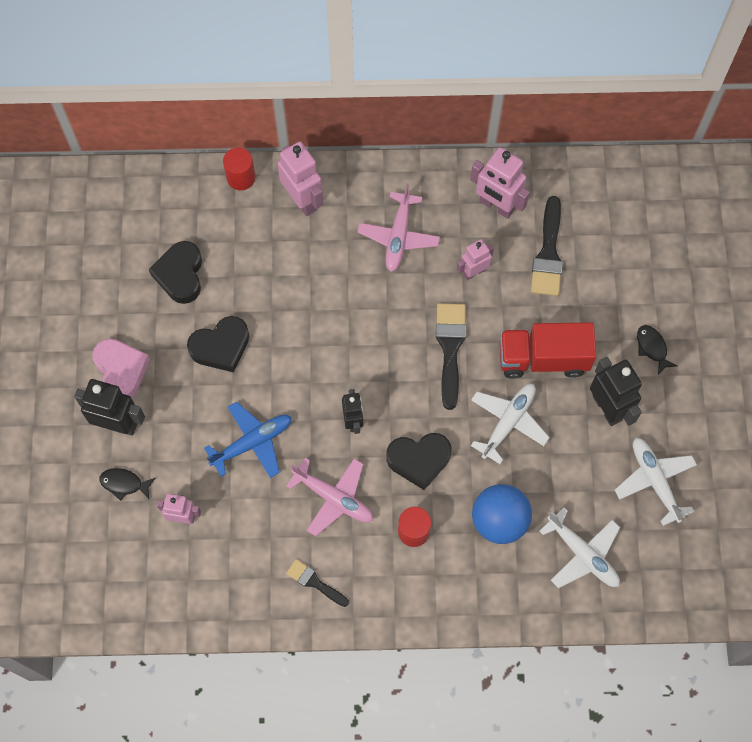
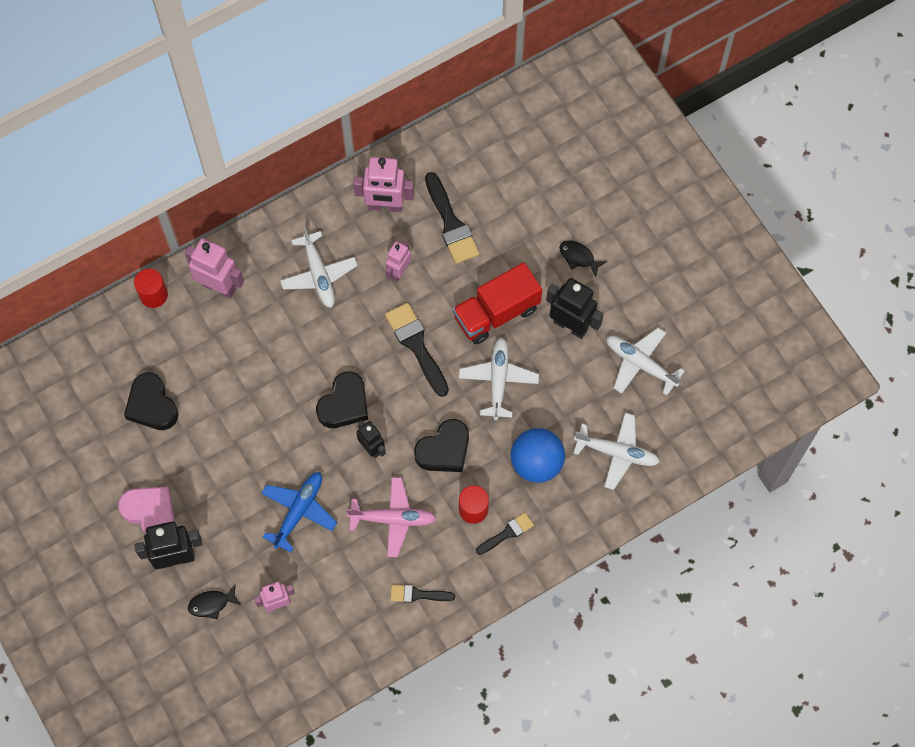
camera: 30 degrees left, 0 degrees up
(221, 347) = (224, 447): black heart -> black heart (344, 404)
(398, 236) = (319, 275): pink plane -> white plane
(432, 572) = (507, 533): none -> black brush

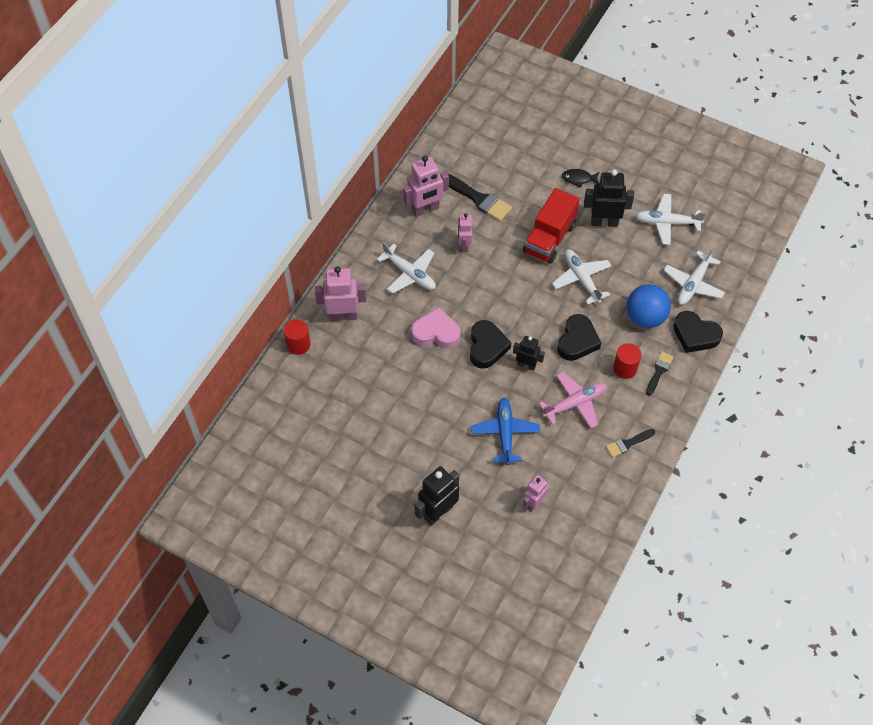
camera: 30 degrees left, 10 degrees down
(150, 513) = (397, 491): pink heart -> pink heart (436, 333)
(152, 405) = (348, 418): black heart -> black heart (695, 335)
(211, 604) = (486, 529): black fish -> none
(416, 345) = (510, 285): black brush -> none
(617, 453) = (693, 284): white plane -> white plane turned 135 degrees clockwise

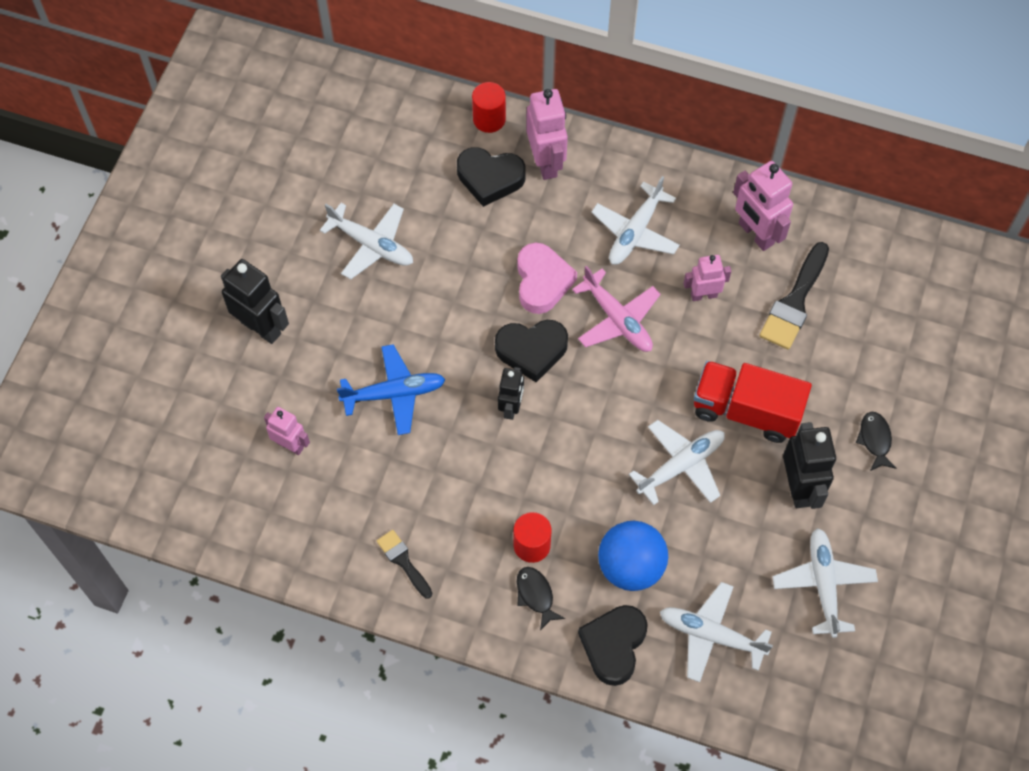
camera: 80 degrees right, 5 degrees up
(385, 432) = (372, 245): none -> white plane
(575, 403) = (458, 481): pink plane -> pink plane (617, 319)
(577, 341) = (567, 472): black heart -> black heart (490, 178)
(659, 371) = (536, 595): black brush -> black fish

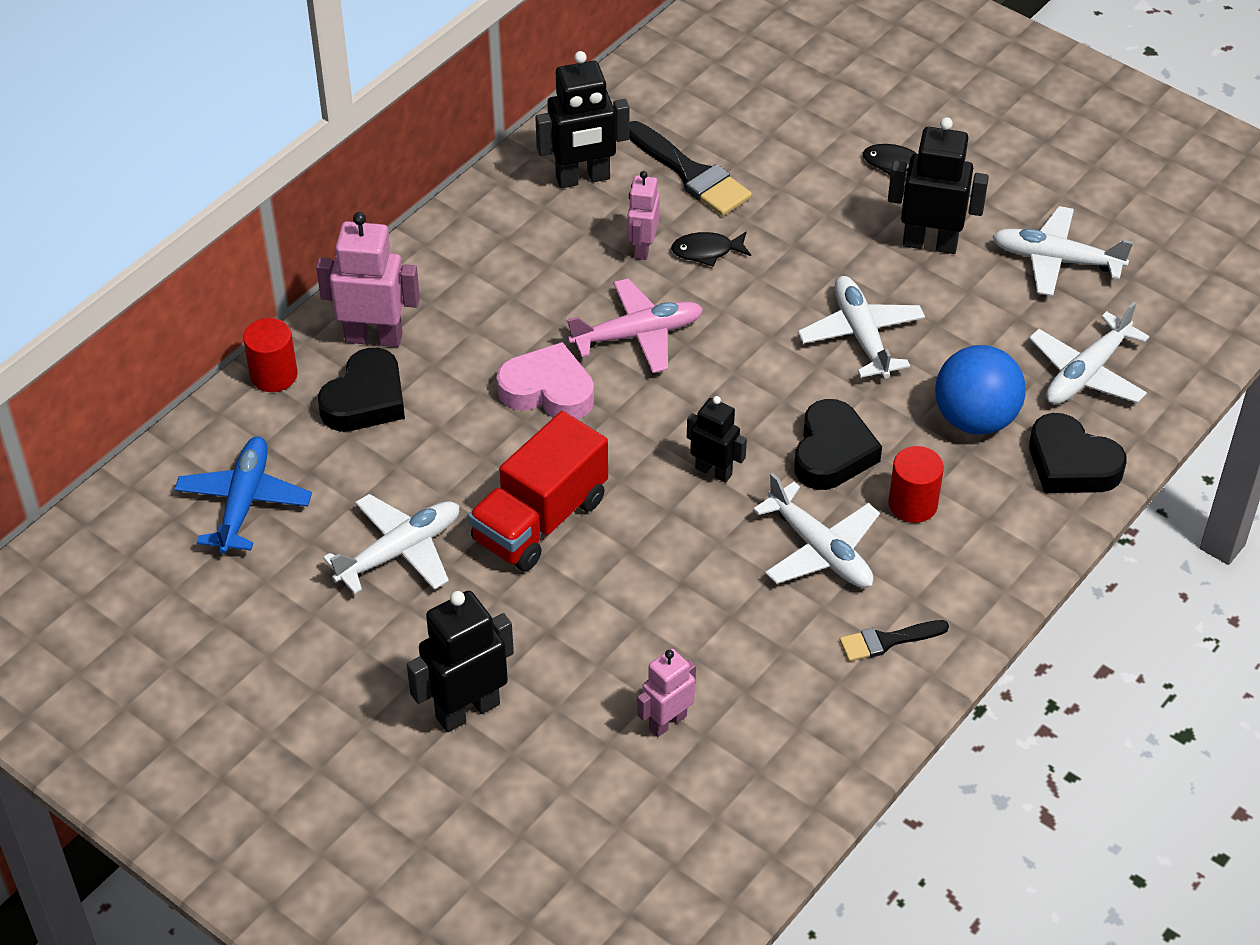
camera: 70 degrees left, 15 degrees down
(394, 393) = (640, 586): blue plane -> blue plane (244, 502)
(531, 350) = (642, 428): black heart -> black heart (832, 452)
(536, 595) = (981, 519): black fish -> black fish (707, 251)
(635, 232) = (523, 283): white plane -> white plane (820, 550)
(746, 411) = (813, 257): red truck -> red truck (540, 520)
(755, 234) = (583, 178): pink robot -> black robot

